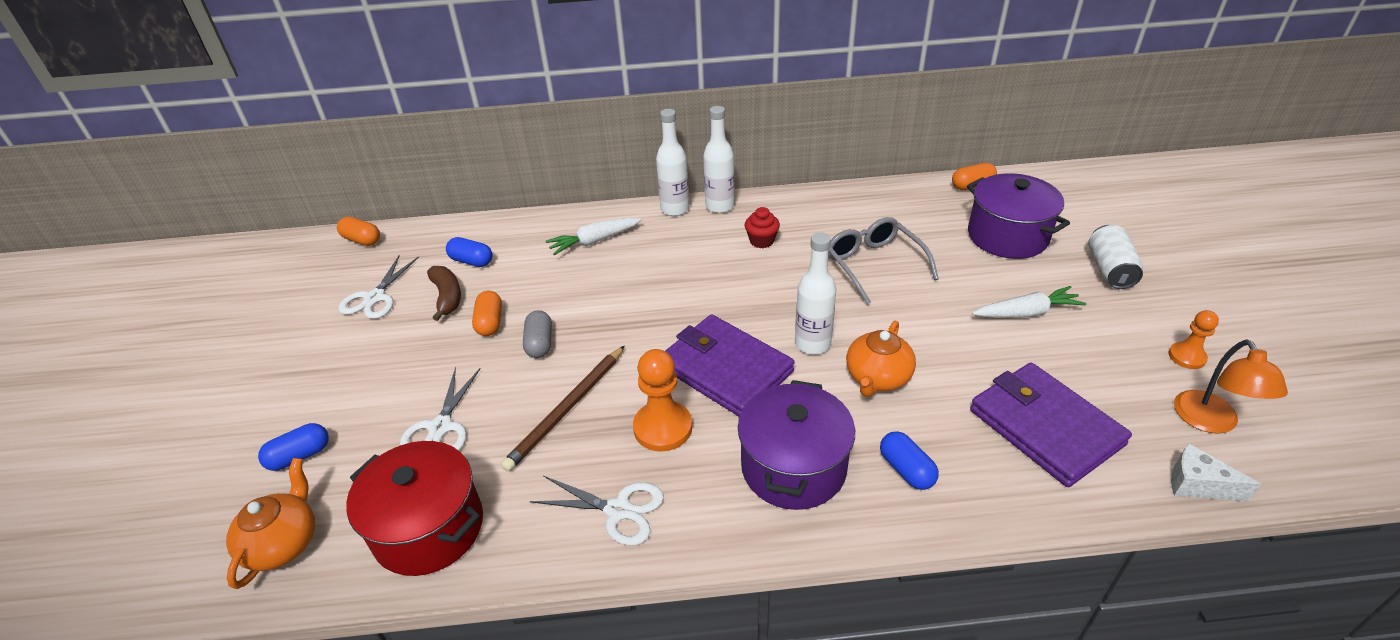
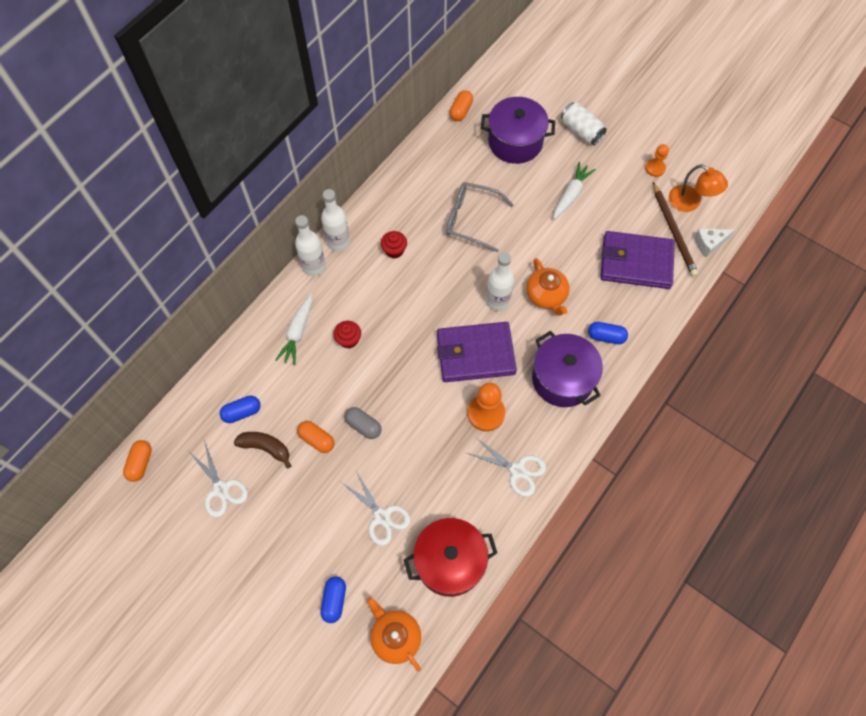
camera: 50 degrees left, 25 degrees up
(362, 240) = (140, 463): orange capsule -> orange capsule turned 60 degrees counterclockwise
(567, 409) = (429, 447): brown pencil -> brown pencil (673, 231)
(618, 510) = (517, 470): white scissors -> white scissors turned 60 degrees clockwise
(626, 274) = (348, 340): none -> red cupcake

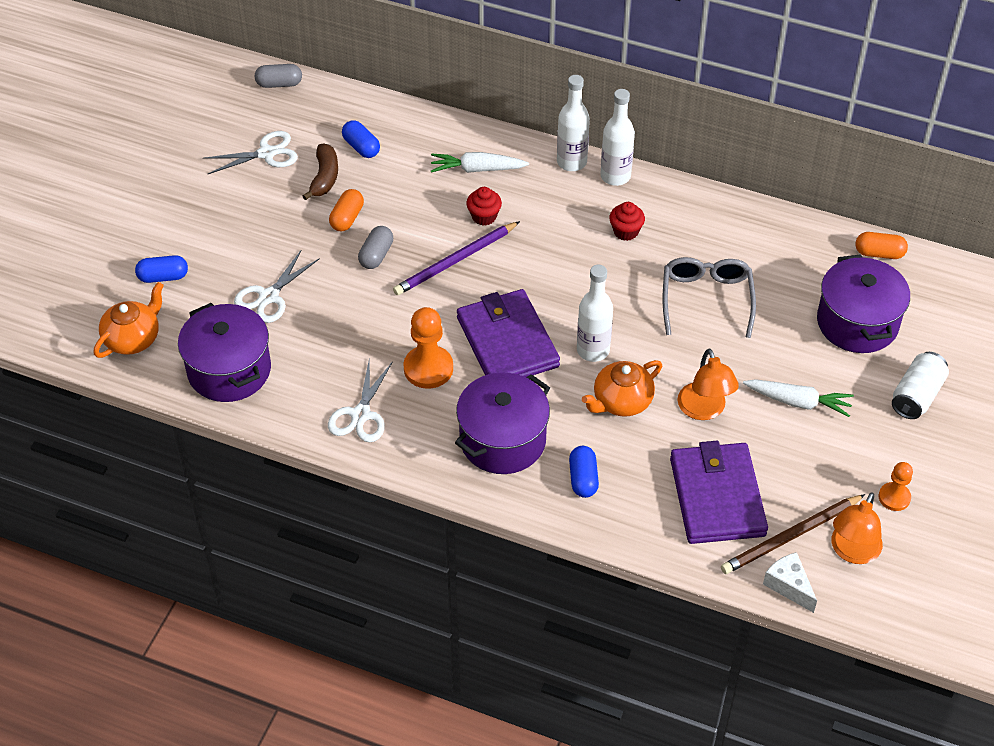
camera: 75 degrees right, 15 degrees down
(140, 463) = (279, 84): orange capsule -> grey capsule
(221, 489) = (266, 153): white scissors -> white scissors turned 150 degrees counterclockwise
(387, 370) = (455, 261): none -> purple pencil
(450, 562) = (229, 370): red pot -> purple pot
(565, 249) = (704, 410): none -> orange lamp

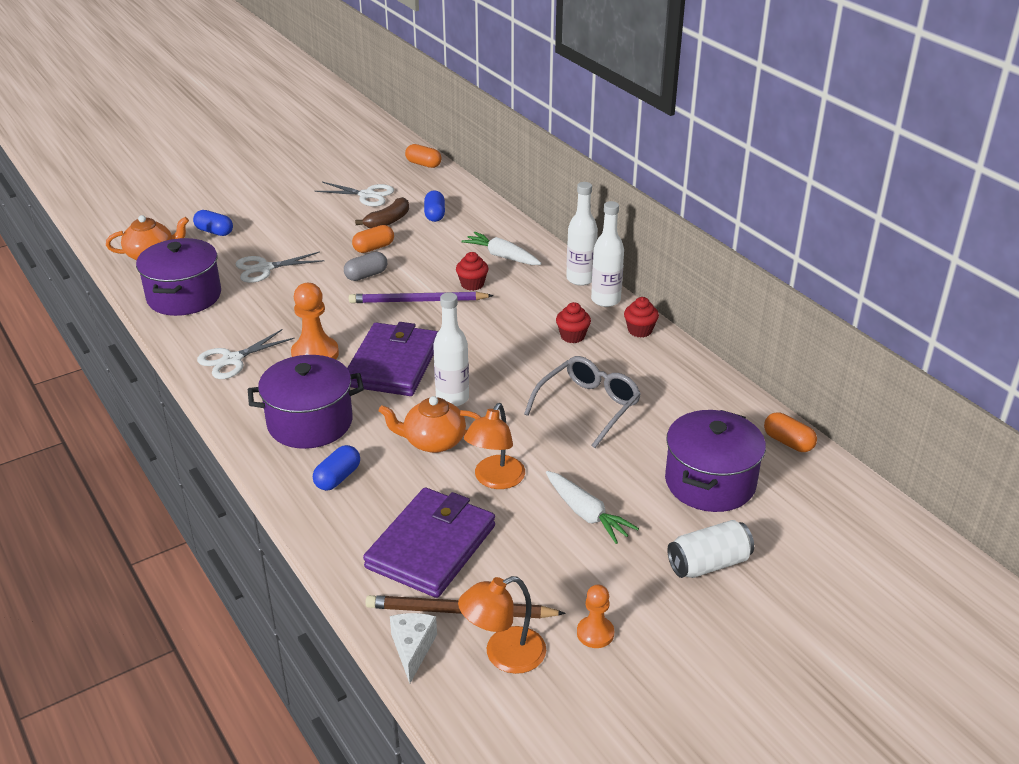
camera: 35 degrees right, 15 degrees down
(279, 84) = (423, 164): grey capsule -> orange capsule
(674, 196) = (640, 330): none -> red cupcake

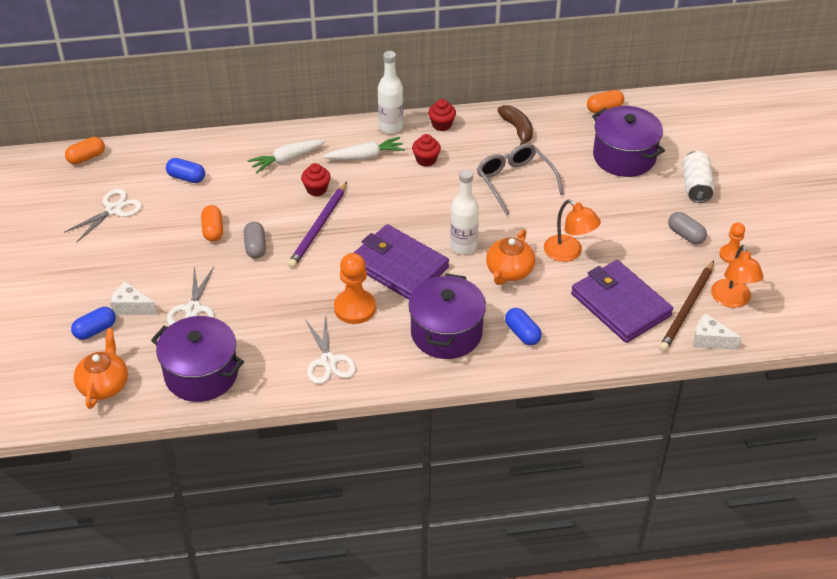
camera: 65 degrees left, 10 degrees up
(251, 239) = (132, 307): none -> white cheese
(388, 221) = (173, 209): brown banana -> brown banana (517, 129)
(580, 279) = (352, 129): white bottle -> none
(586, 514) = (625, 222): white carrot -> white carrot (365, 156)
(602, 577) = (685, 235): none -> grey capsule

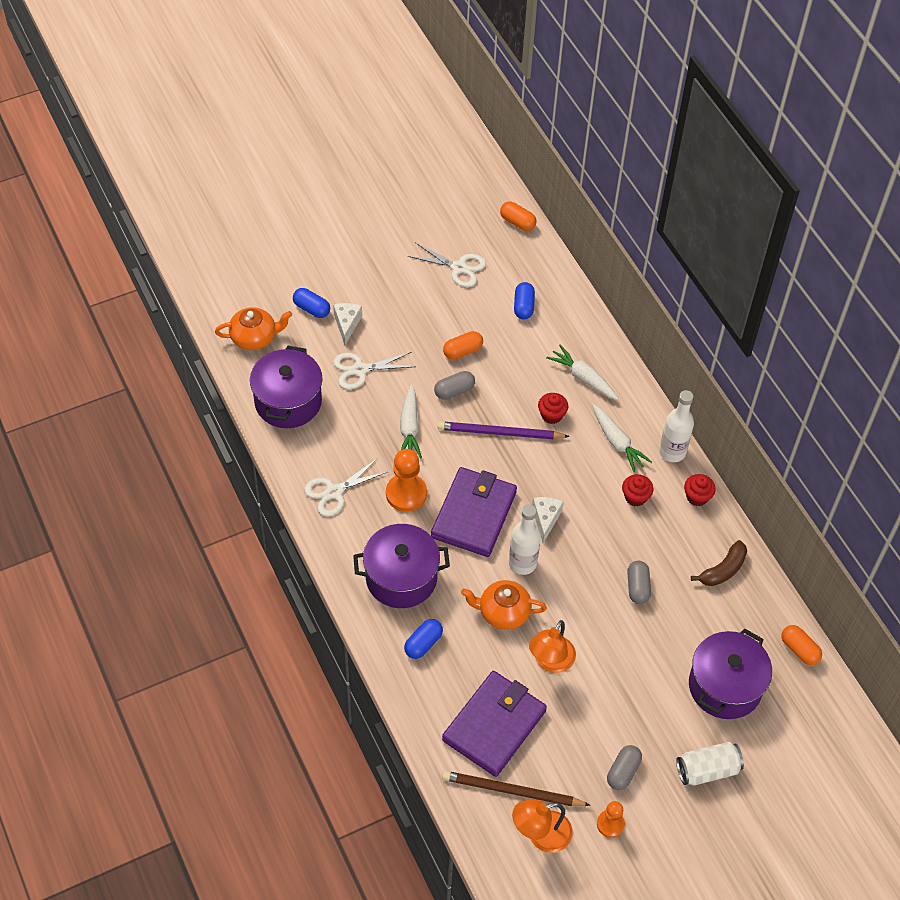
camera: 70 degrees right, 10 degrees up
(281, 288) = (409, 428): none -> white carrot
(515, 181) = (637, 587): grey glasses -> grey capsule
(710, 340) = (475, 821): white cheese -> white cheese (545, 519)

